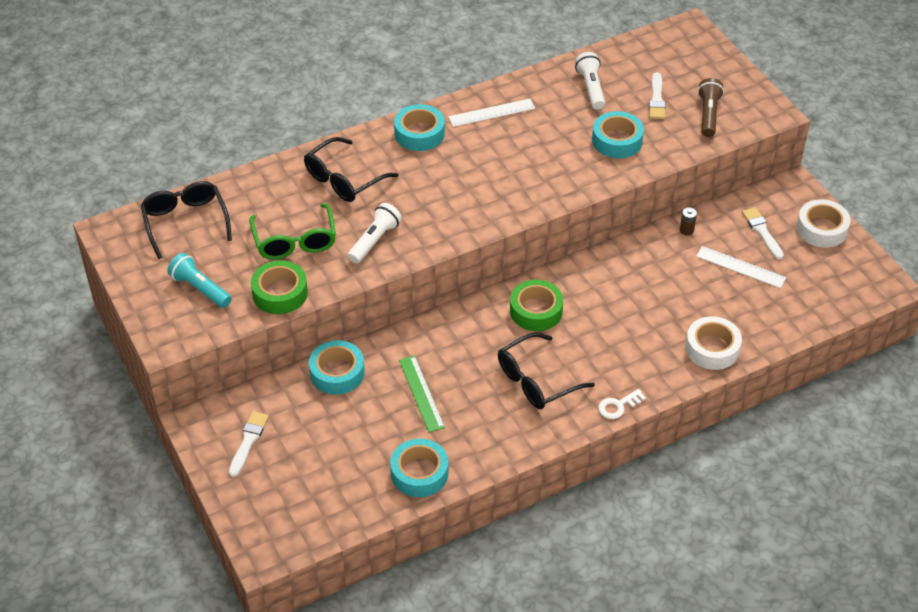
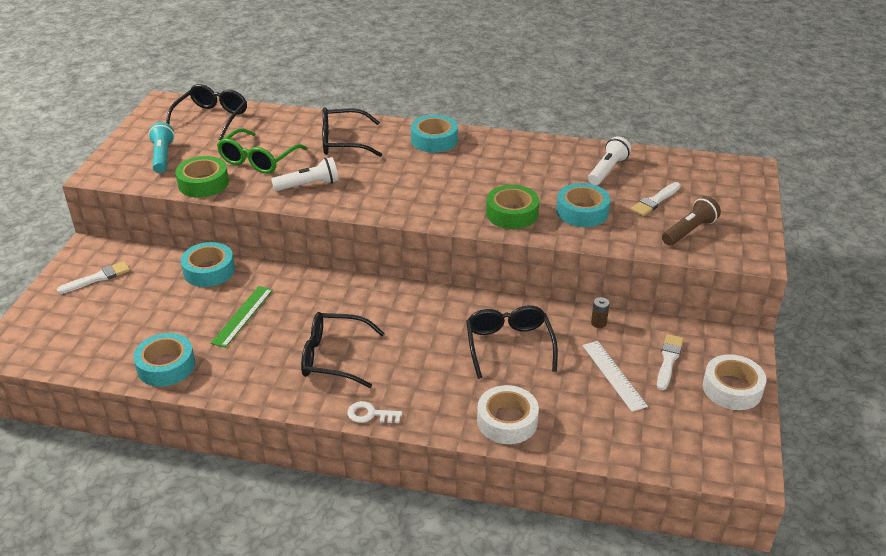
camera: 40 degrees right, 10 degrees down
(491, 113) = (505, 151): white ruler -> none
(536, 311) = (399, 311): green tape -> green tape (512, 213)
(647, 288) = (509, 345): none -> black glasses

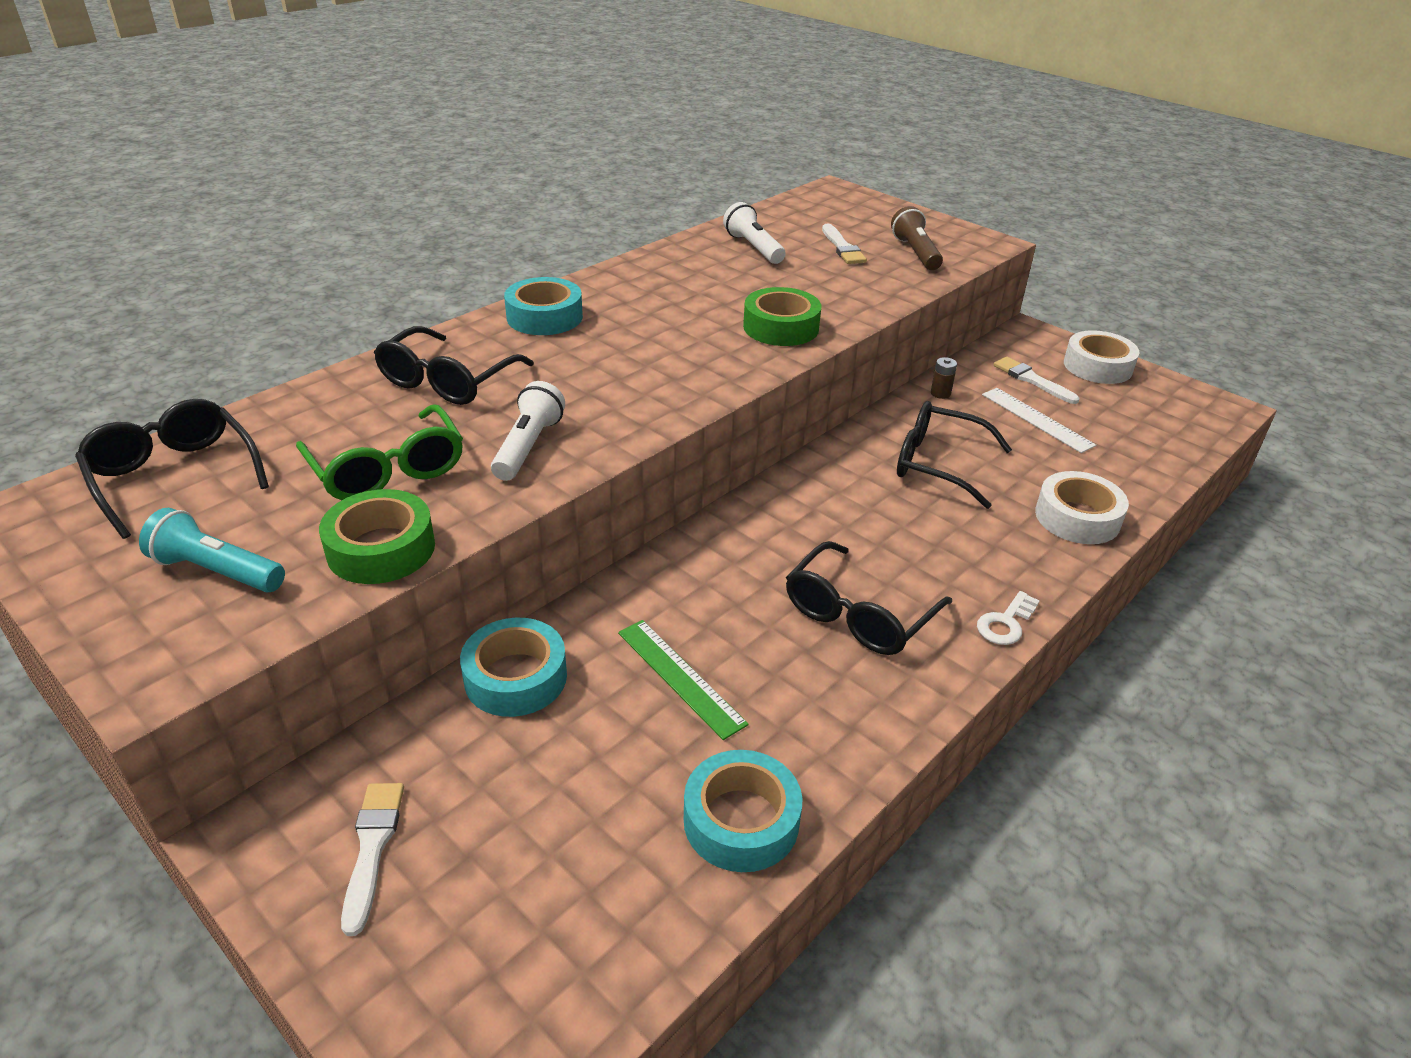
camera: 60 degrees left, 0 degrees up
(582, 212) = (822, 289): turquoise tape -> none
(614, 375) = (1037, 419): white ruler -> white ruler turned 45 degrees clockwise

